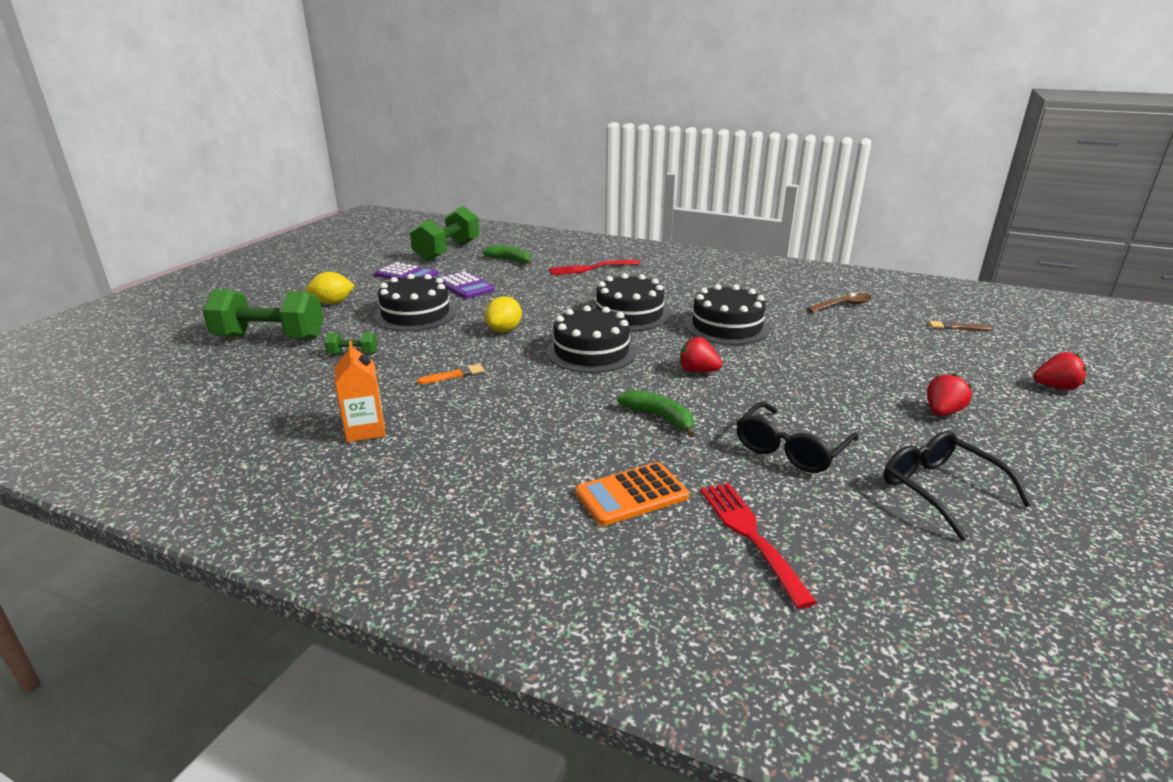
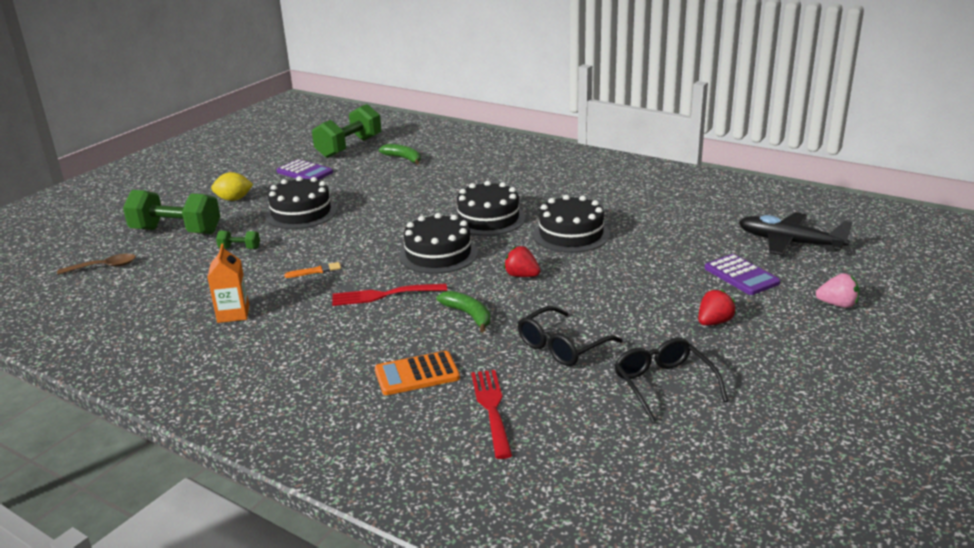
camera: 10 degrees right, 0 degrees up
(465, 286) = (353, 185): purple calculator -> purple calculator (741, 276)
(504, 330) = (372, 231): yellow lemon -> none
(590, 268) = (475, 169): red fork -> red fork (383, 295)
(843, 305) = (695, 216): brown spoon -> brown spoon (103, 267)
(956, 327) = (789, 243): brown brush -> black plane
(1056, 387) = (837, 304): red strawberry -> pink strawberry

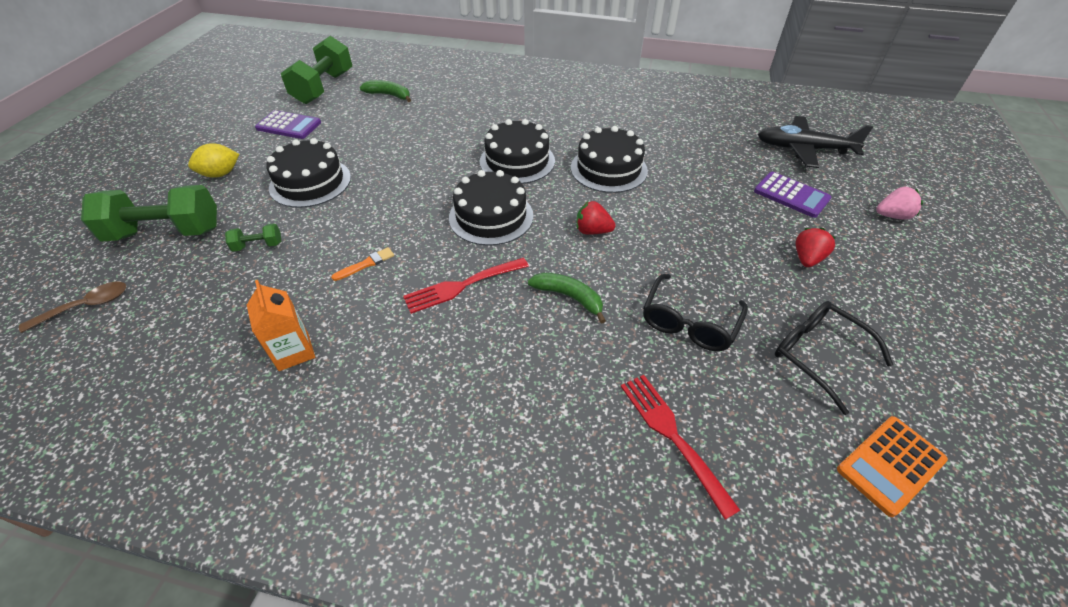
camera: 20 degrees left, 20 degrees up
(417, 374) = (561, 401): orange calculator -> orange calculator (890, 465)

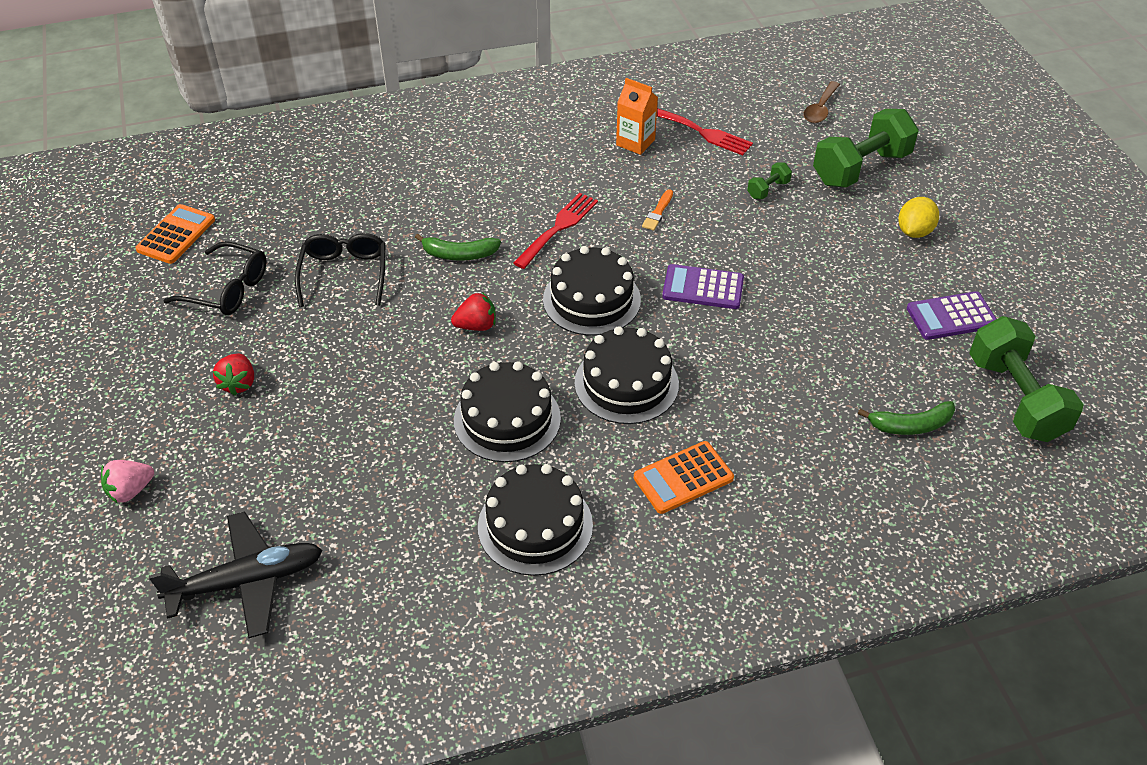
camera: 150 degrees right, 0 degrees up
(310, 182) = (814, 260): black cake -> black cake (535, 526)
(529, 114) = (683, 478): none -> orange calculator
(672, 435) = (333, 196): red fork -> red fork (702, 132)
(791, 195) = (261, 473): purple calculator -> purple calculator (703, 288)

